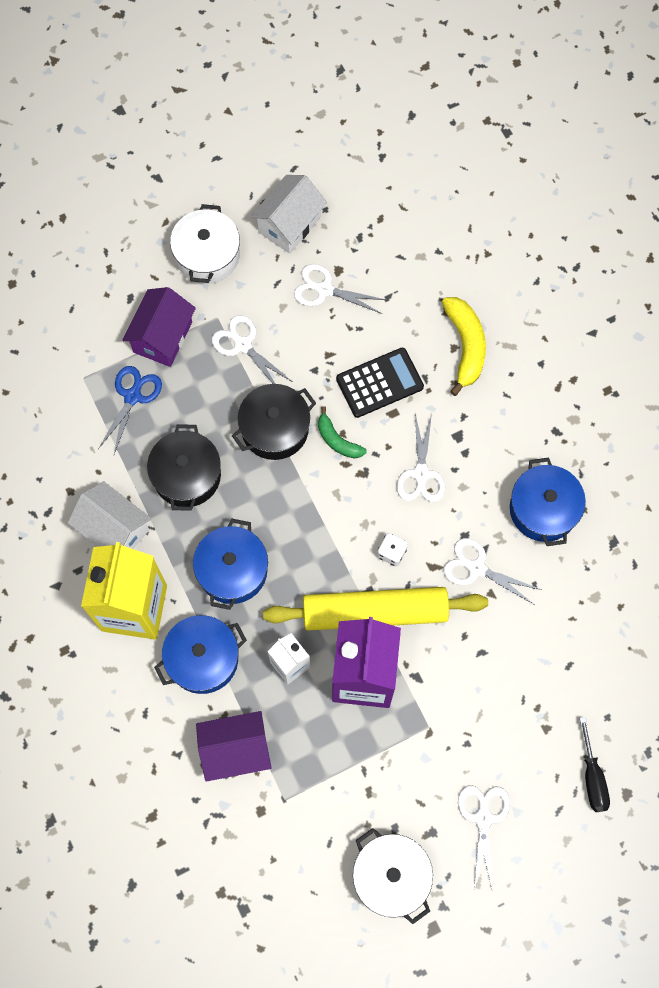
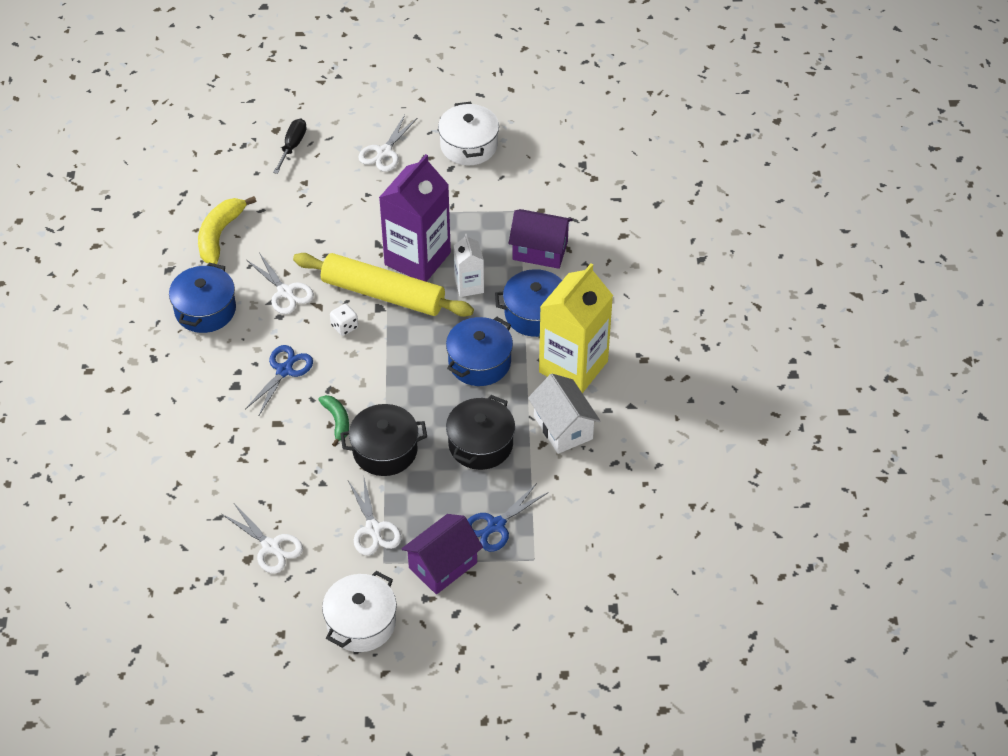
camera: 155 degrees left, 20 degrees down
(289, 224) = (266, 620): white house -> none
(379, 383) = (273, 450): black calculator -> none
(421, 473) = (284, 371): white scissors -> blue scissors
(465, 346) = (180, 450): yellow banana -> yellow banana (219, 235)

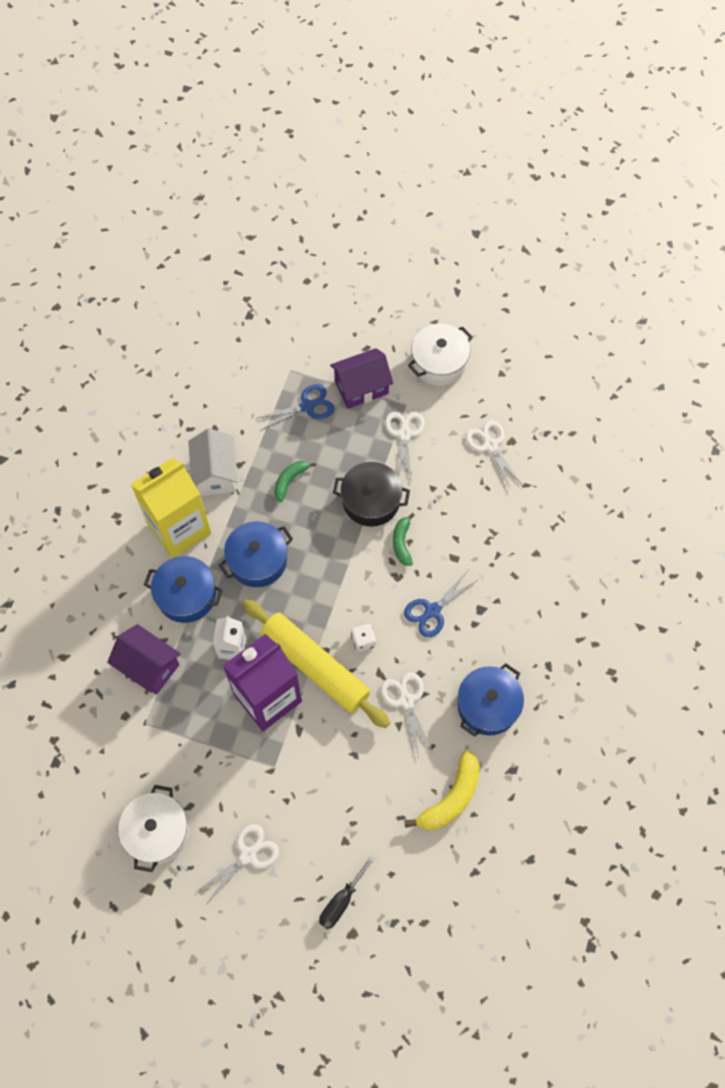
camera: 160 degrees left, 15 degrees up
(480, 444) = (290, 480): black pot -> green banana

